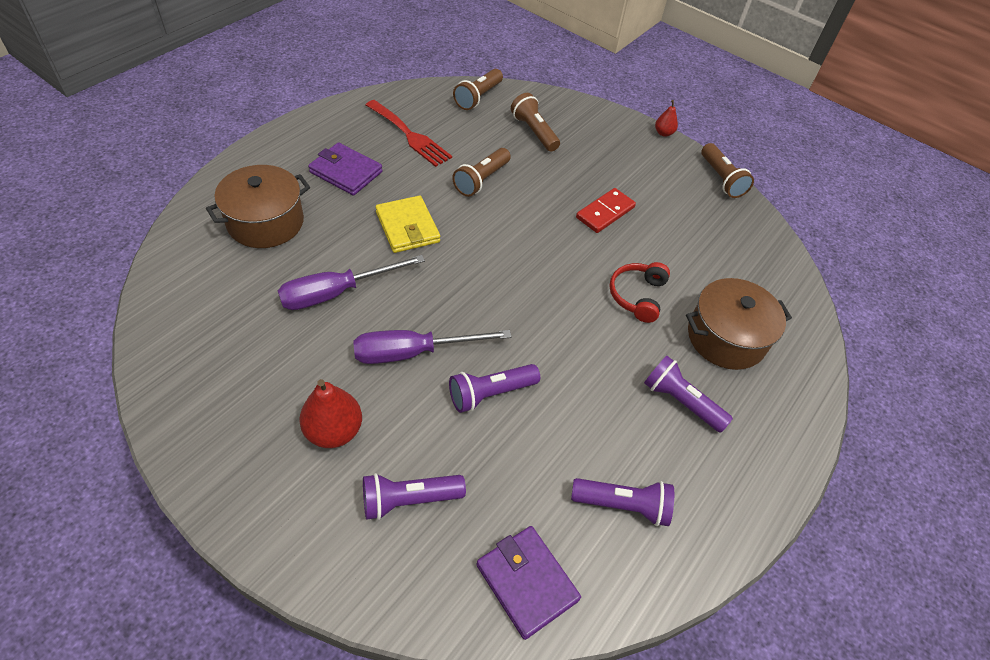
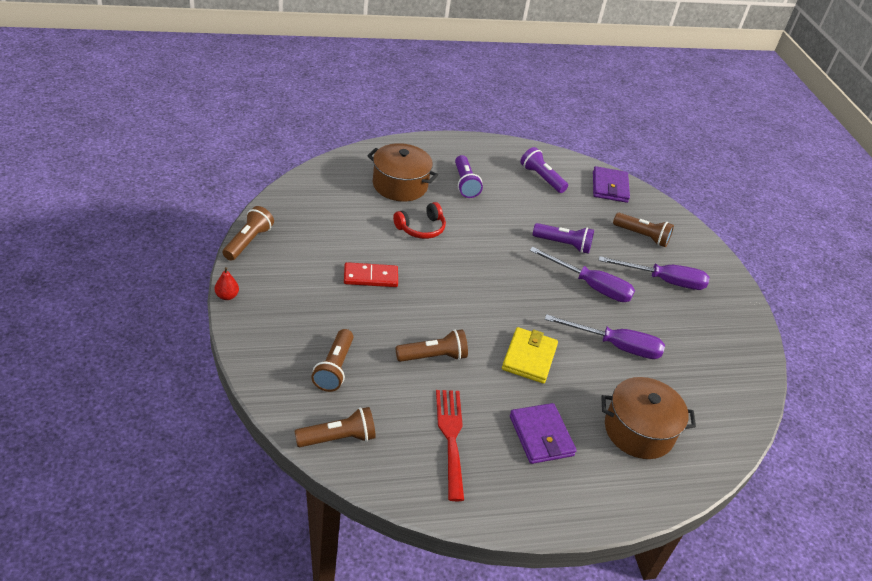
camera: 140 degrees left, 10 degrees down
(334, 431) = (663, 281): red pear -> purple screwdriver
(409, 500) = (642, 236): purple flashlight -> brown flashlight

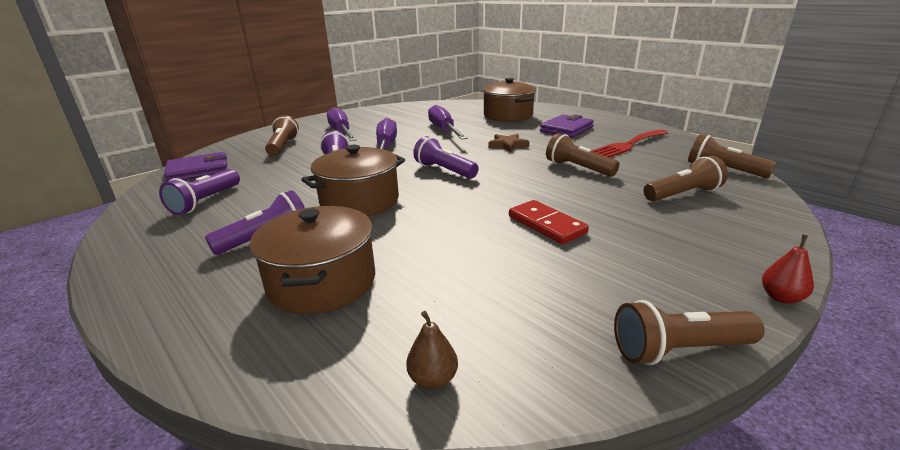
camera: 115 degrees left, 15 degrees down
(309, 184) = (433, 379): none -> brown pear
(421, 228) = (410, 230): red headphones -> none
(482, 228) = (360, 201): none -> brown pot
(501, 287) = (444, 170): none -> purple flashlight
(529, 358) = (508, 145): yellow wallet -> brown star

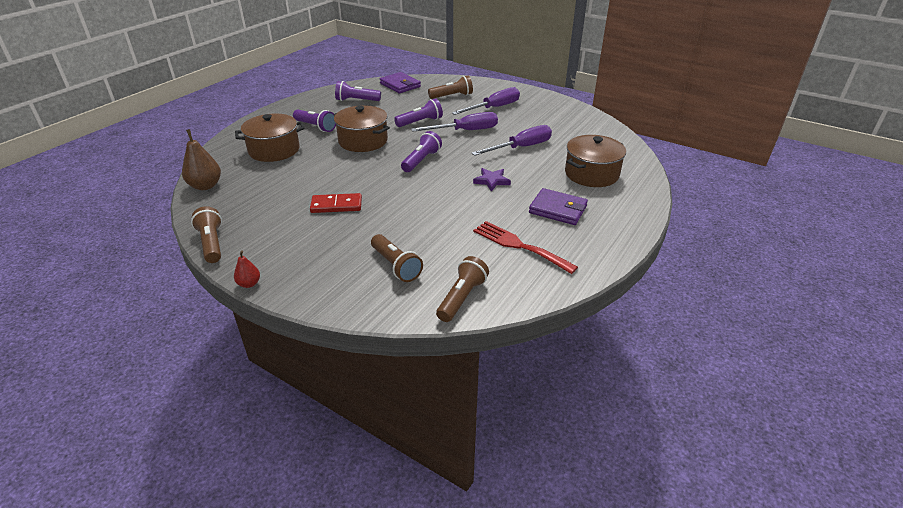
camera: 75 degrees right, 10 degrees up
(433, 379) = (205, 186): brown pear -> brown pear, size x1.80
(508, 145) = (491, 181): brown star -> purple star
(546, 224) = (336, 205): red domino -> red domino turned 45 degrees clockwise
(578, 168) = (443, 217): brown flashlight -> none

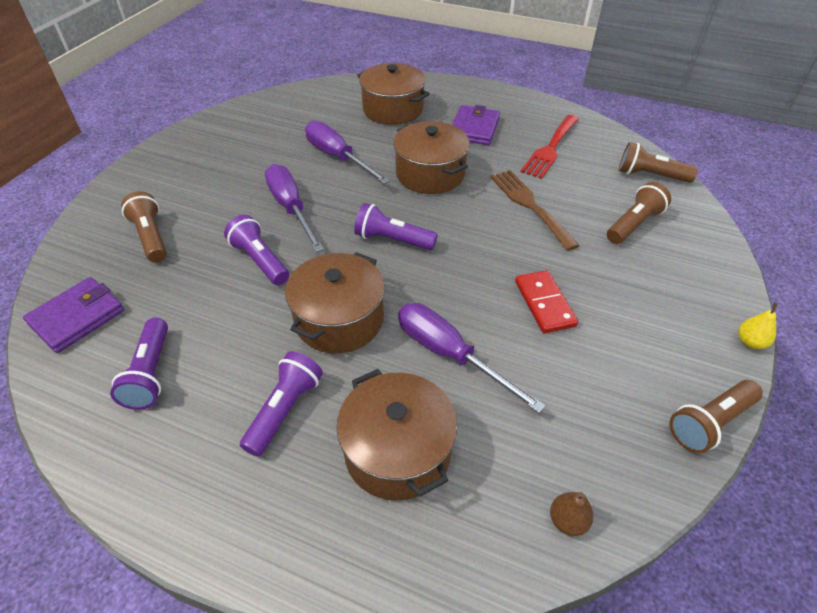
camera: 100 degrees left, 10 degrees up
(205, 186) = (567, 521): brown pear -> brown pear, size x0.55
(249, 284) = (750, 342): red pear -> yellow pear
(439, 218) = (529, 205): none -> brown fork
(491, 181) = (430, 174): purple star -> brown pot
(494, 108) = (207, 188): purple screwdriver -> purple screwdriver (449, 354)

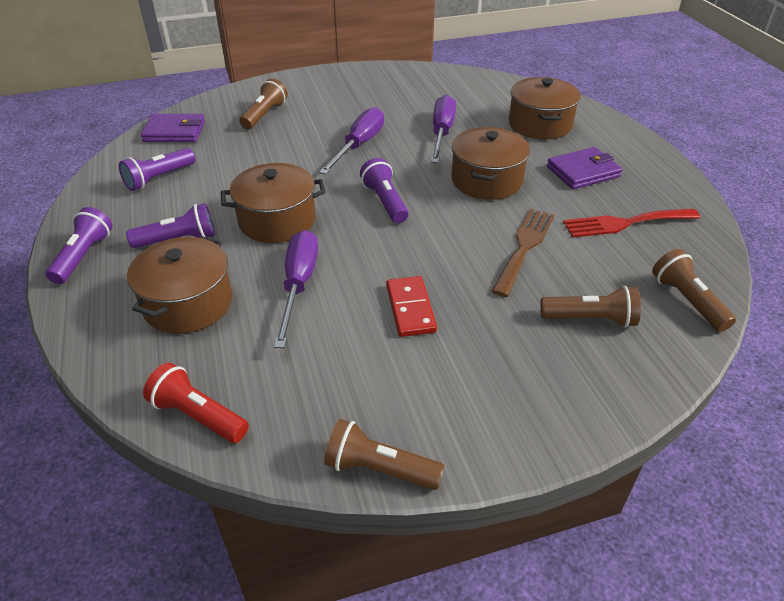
camera: 50 degrees right, 5 degrees down
(260, 260) = (293, 162): purple flashlight -> purple flashlight (83, 256)
(544, 303) = (410, 308): red domino -> red domino turned 45 degrees counterclockwise
(567, 521) = (198, 416): brown pear -> red flashlight
(750, 342) = (521, 465): yellow pear -> none

